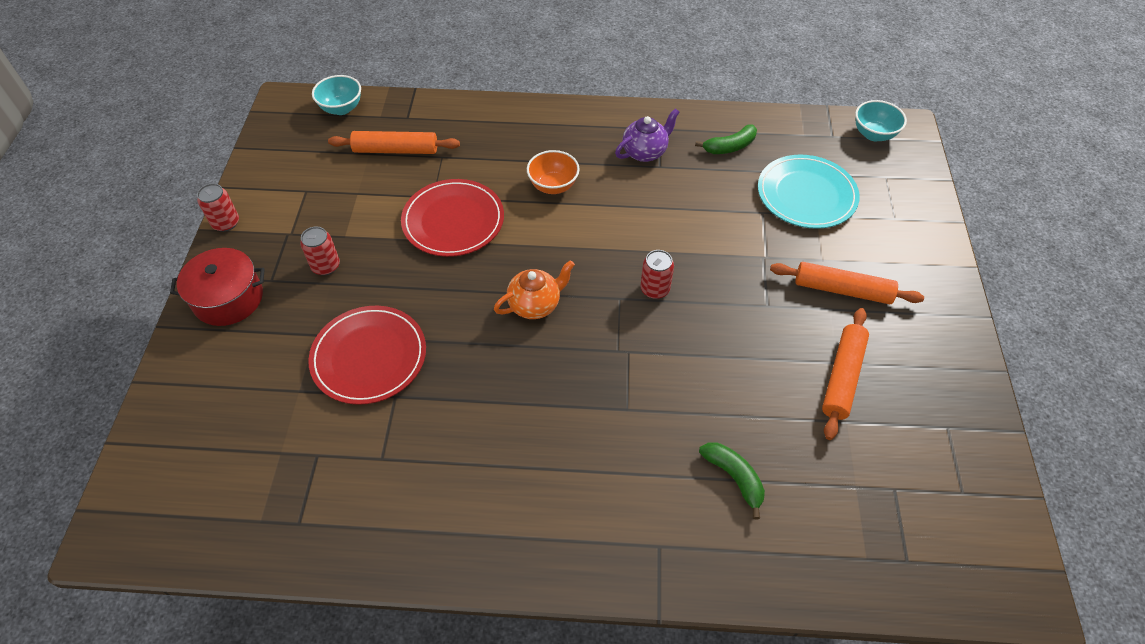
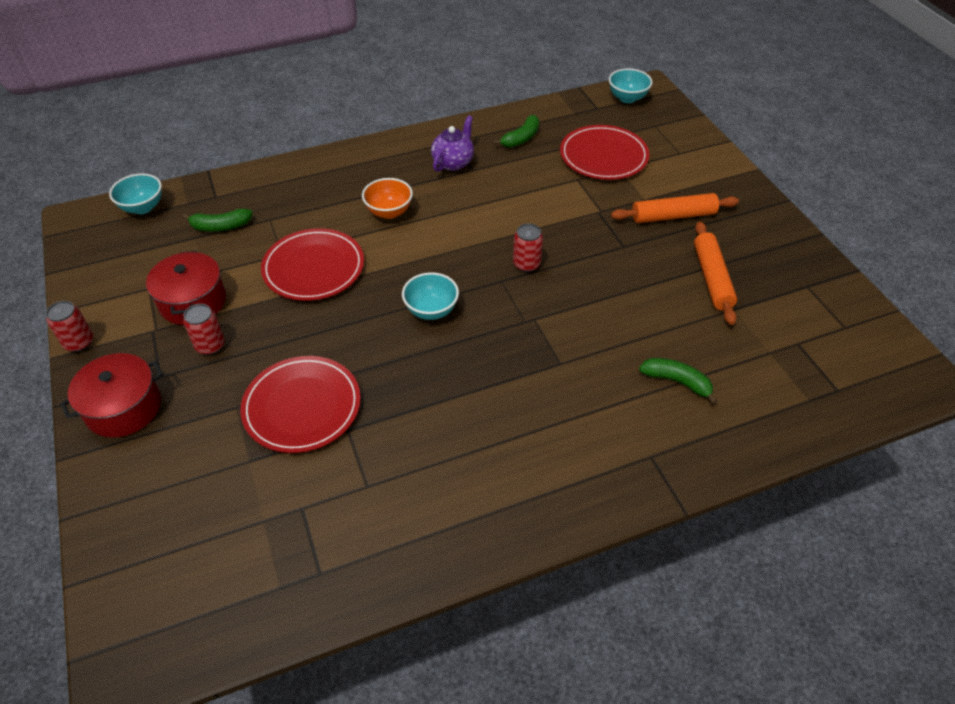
camera: 25 degrees left, 5 degrees down
(334, 217) = (193, 301): none -> red pot
(396, 150) = (220, 226): orange rolling pin -> green banana
(535, 305) = (431, 310): orange teapot -> turquoise bowl
(806, 195) = (603, 156): turquoise plate -> red plate

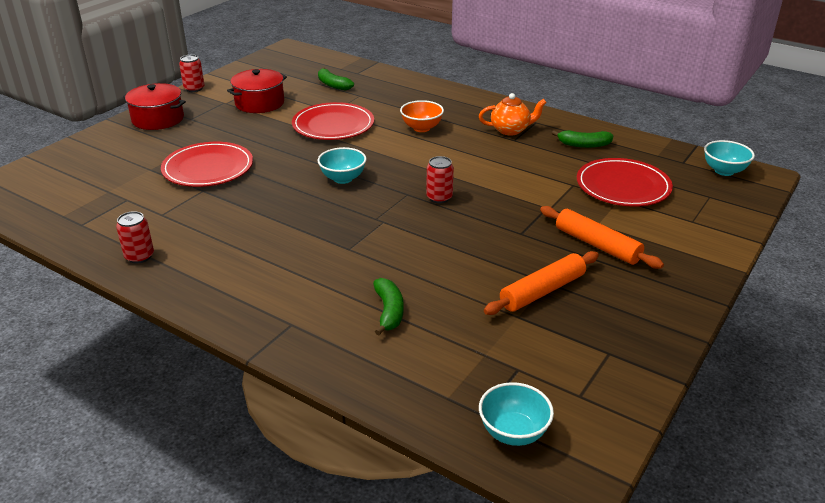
camera: 55 degrees right, 15 degrees down
(143, 207) = (320, 59): turquoise bowl -> turquoise bowl (513, 432)
(210, 345) = (229, 122): red can -> red can (139, 256)
(453, 162) = (510, 130): purple teapot -> orange teapot

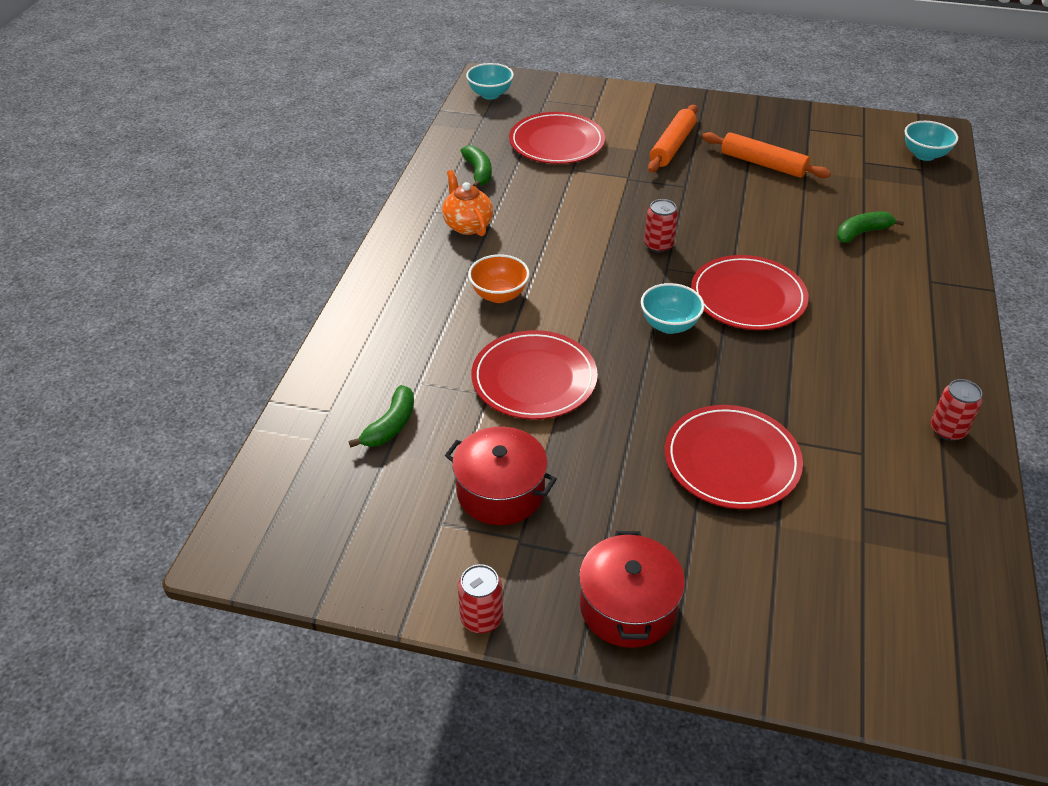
camera: 110 degrees left, 10 degrees up
(347, 219) = (748, 297): none -> red plate

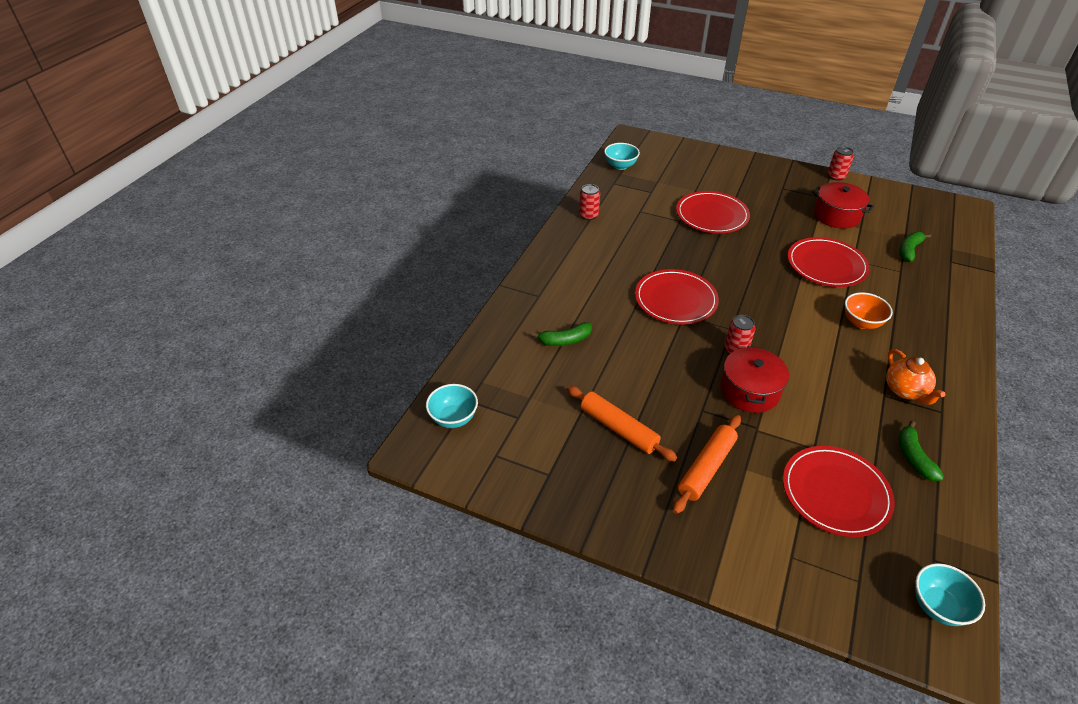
camera: 170 degrees left, 0 degrees up
(628, 606) = (771, 173): red pot -> red pot (749, 391)
(669, 325) = (736, 287): turquoise bowl -> turquoise bowl (620, 166)

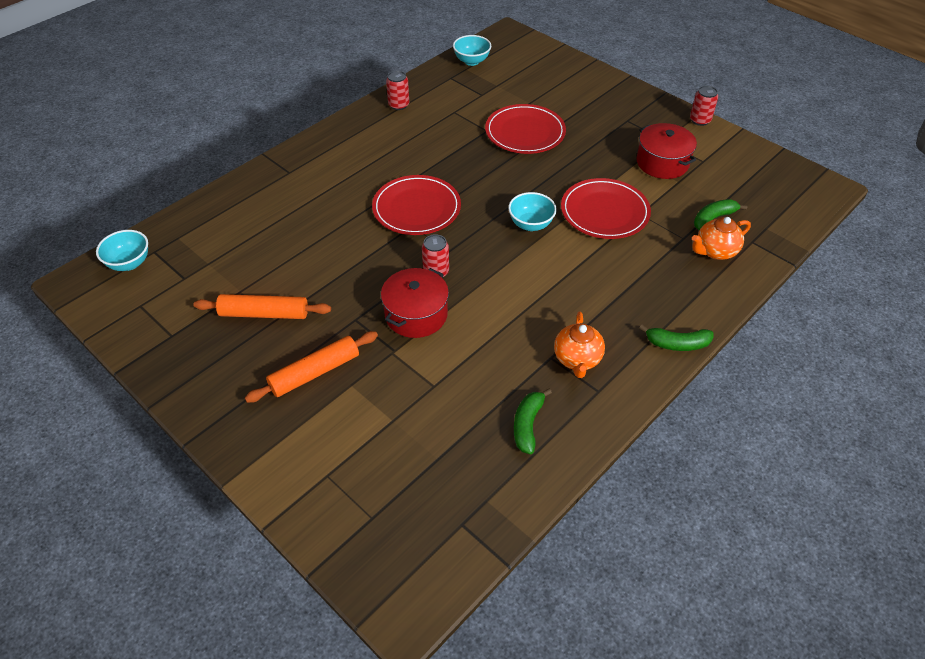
camera: 20 degrees right, 5 degrees up
(565, 340) = (280, 220): green banana -> green banana (677, 344)
(619, 428) = (264, 313): orange rolling pin -> orange rolling pin turned 60 degrees counterclockwise
(835, 493) = (418, 433): red plate -> none
(861, 322) = (591, 279): orange bowl -> none
(932, 275) = (715, 251): none -> orange teapot
(938, 606) = (428, 566): turquoise bowl -> turquoise bowl (531, 224)

